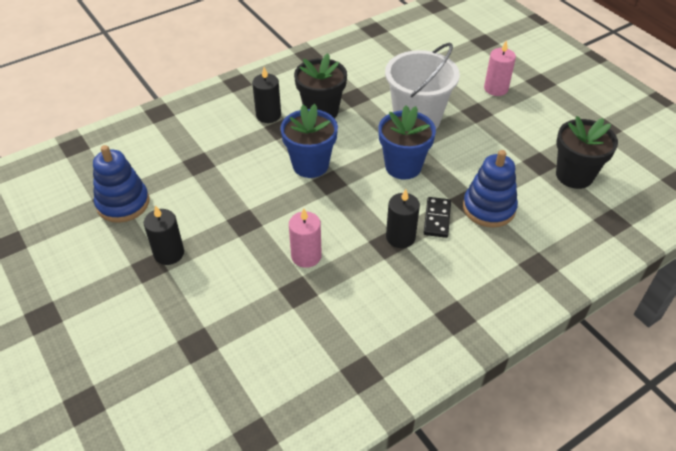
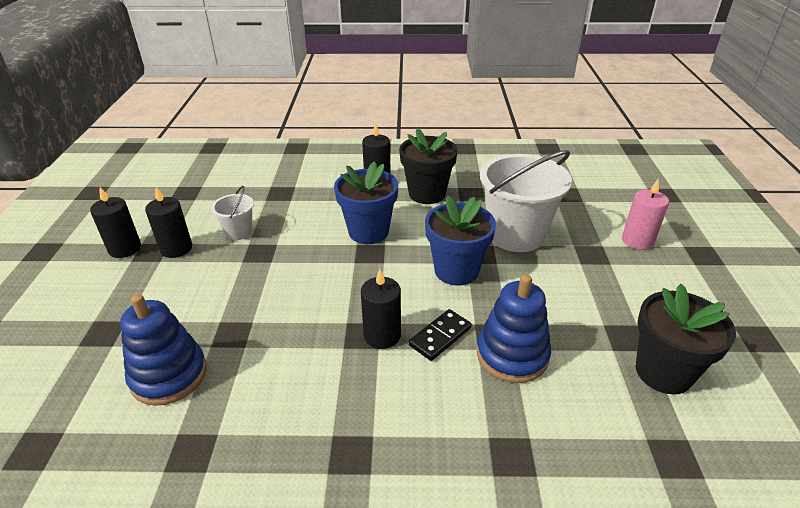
camera: 35 degrees right, 10 degrees down
(121, 276) = (125, 248): none -> black candle
(123, 203) = (193, 198): blue stacking toy -> blue stacking toy (169, 375)
(205, 214) = (239, 232): none -> white bucket
(306, 256) = (275, 306): pink candle -> none

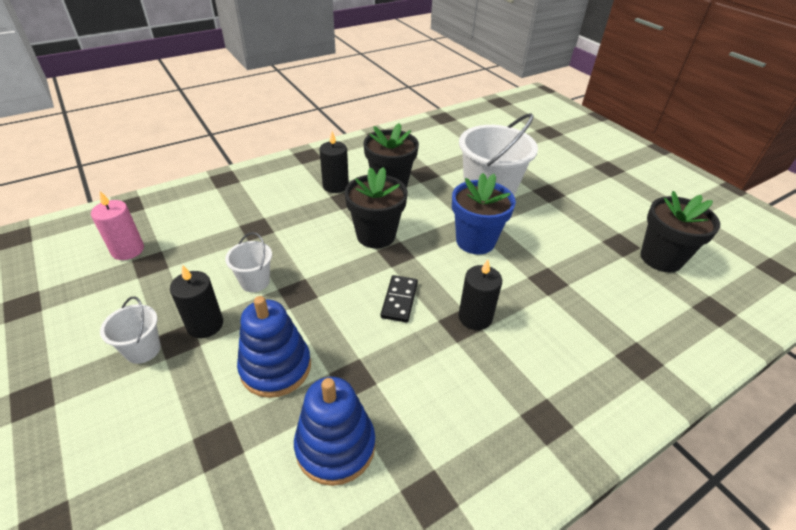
camera: 35 degrees left, 5 degrees up
(125, 248) = (143, 350): black candle -> white bucket
(368, 232) = (376, 235): blue flower pot -> black flower pot
(440, 336) = (515, 298): black domino -> black domino (399, 300)
(512, 355) = (572, 289): blue stacking toy -> blue stacking toy (276, 367)
(637, 241) = (565, 172): pink candle -> pink candle (128, 250)

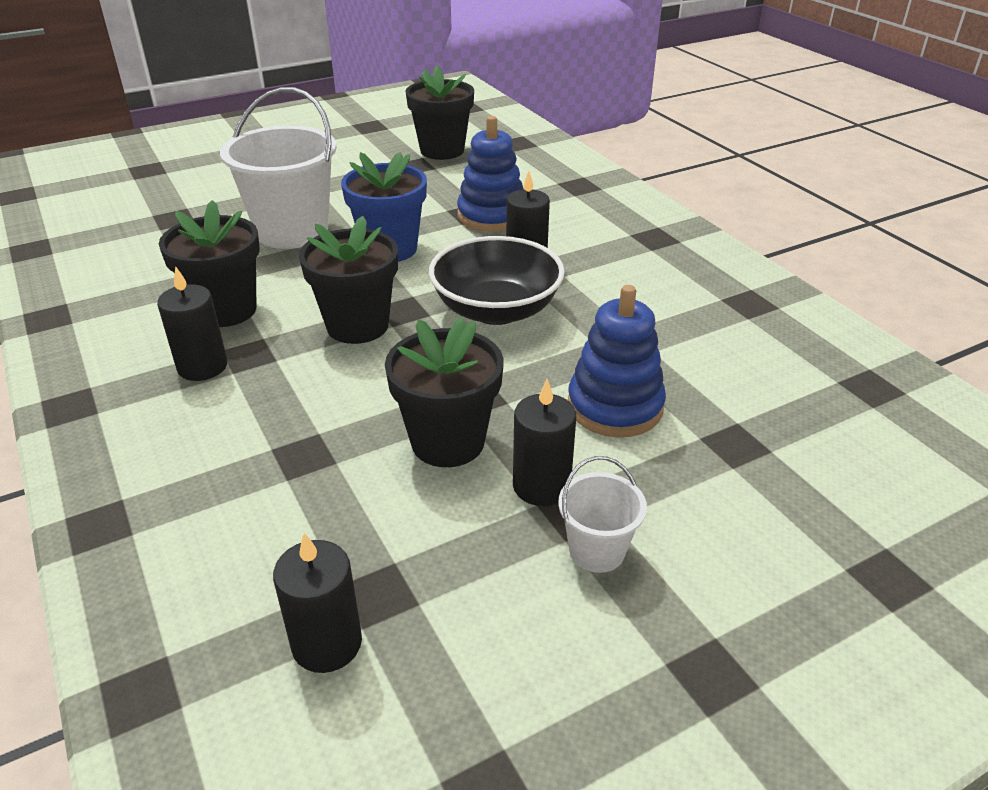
camera: 85 degrees left, 5 degrees down
(128, 250) = (327, 643): pink candle -> black candle
(255, 281) = (448, 442): white bucket -> black flower pot
(335, 446) = (713, 356): blue stacking toy -> blue stacking toy (491, 216)
(399, 300) = (496, 310): black domino -> black bowl

